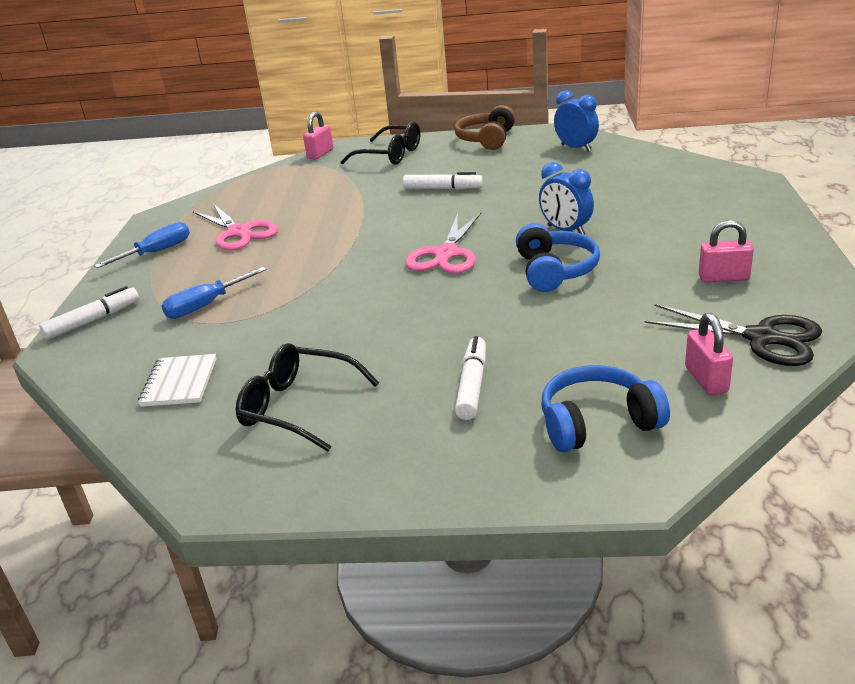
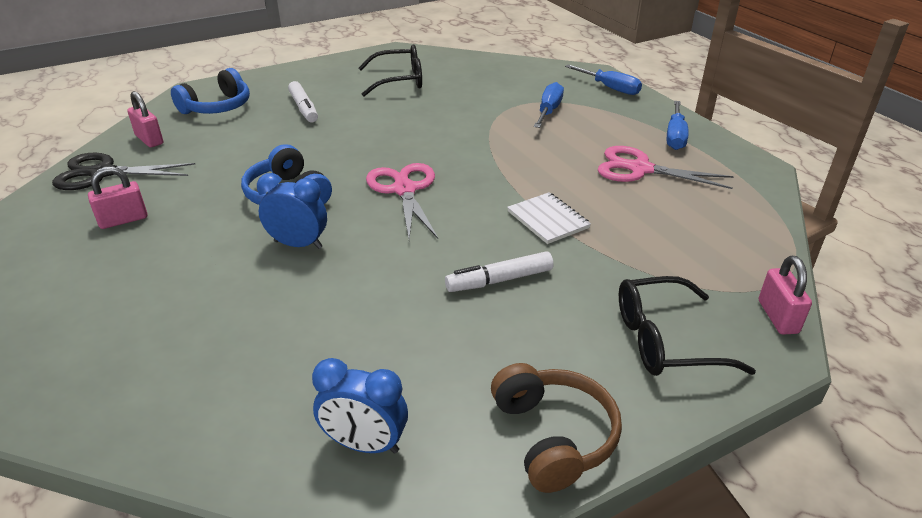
camera: 145 degrees right, 5 degrees up
(93, 320) = (610, 88): white marker -> blue screwdriver
(179, 382) = (486, 75): white notebook -> white notebook (548, 220)

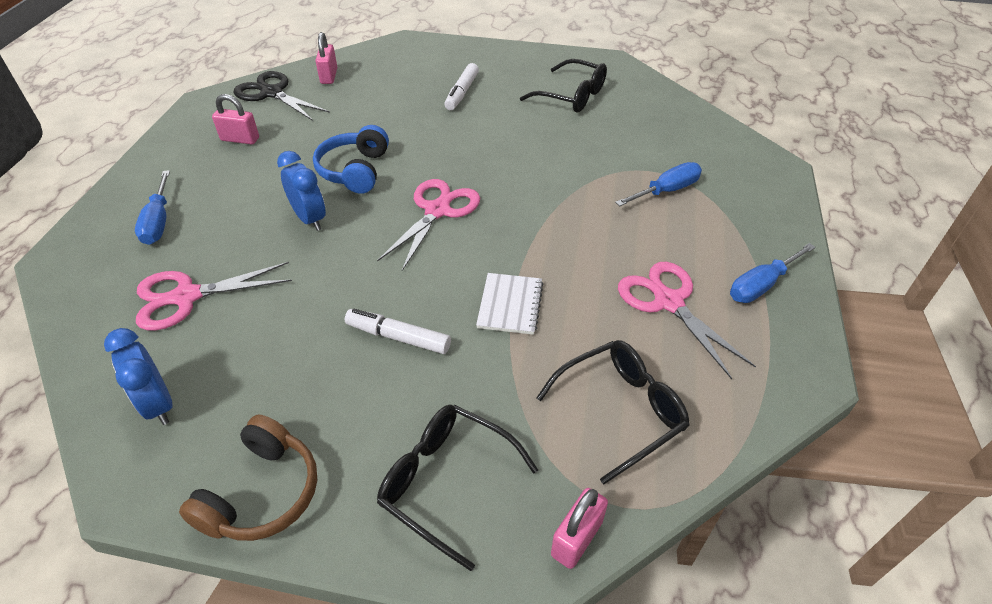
camera: 40 degrees right, 10 degrees up
(217, 107) = (404, 65): blue headphones -> none
(263, 356) = (187, 297): none -> pink scissors
(610, 88) = (769, 193): blue screwdriver -> blue screwdriver (159, 221)
(700, 238) = (621, 410): none -> black glasses

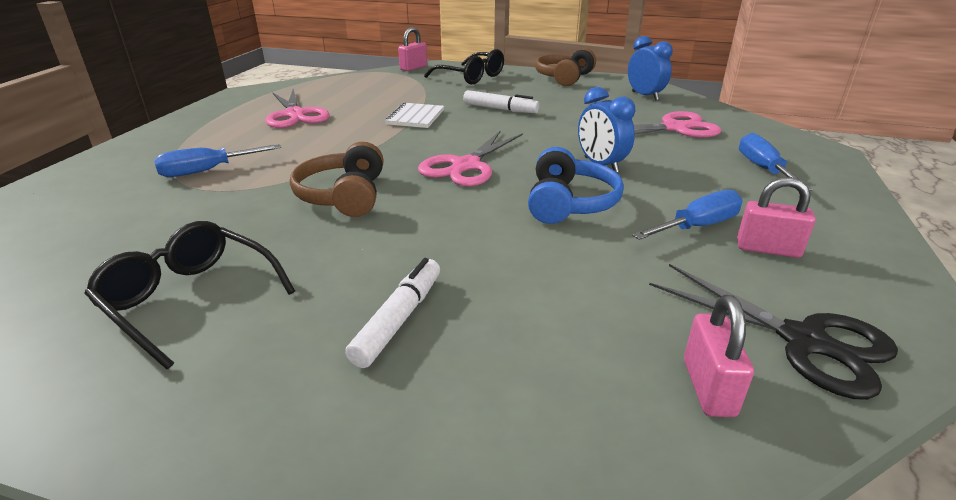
camera: 175 degrees left, 15 degrees down
(530, 169) = (344, 196): none -> brown headphones
(621, 410) = (368, 87): black glasses -> none
(761, 285) = (214, 118): blue screwdriver -> blue screwdriver (697, 226)

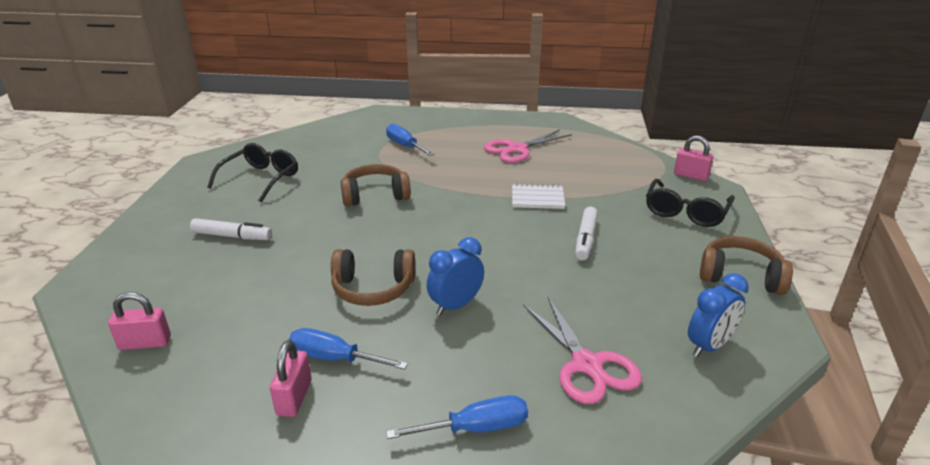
camera: 80 degrees right, 0 degrees up
(466, 166) = (436, 235): pink scissors -> none
(569, 203) = (373, 288): blue headphones -> brown headphones
(697, 226) = (334, 358): blue screwdriver -> blue screwdriver turned 150 degrees clockwise
(803, 341) = (172, 393): black scissors -> none

